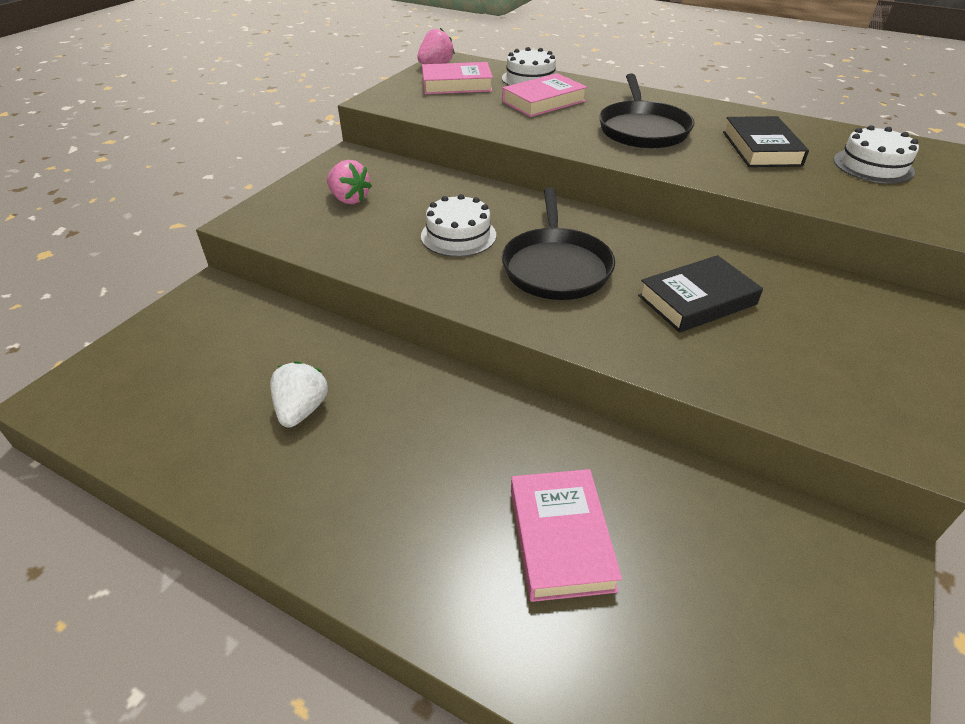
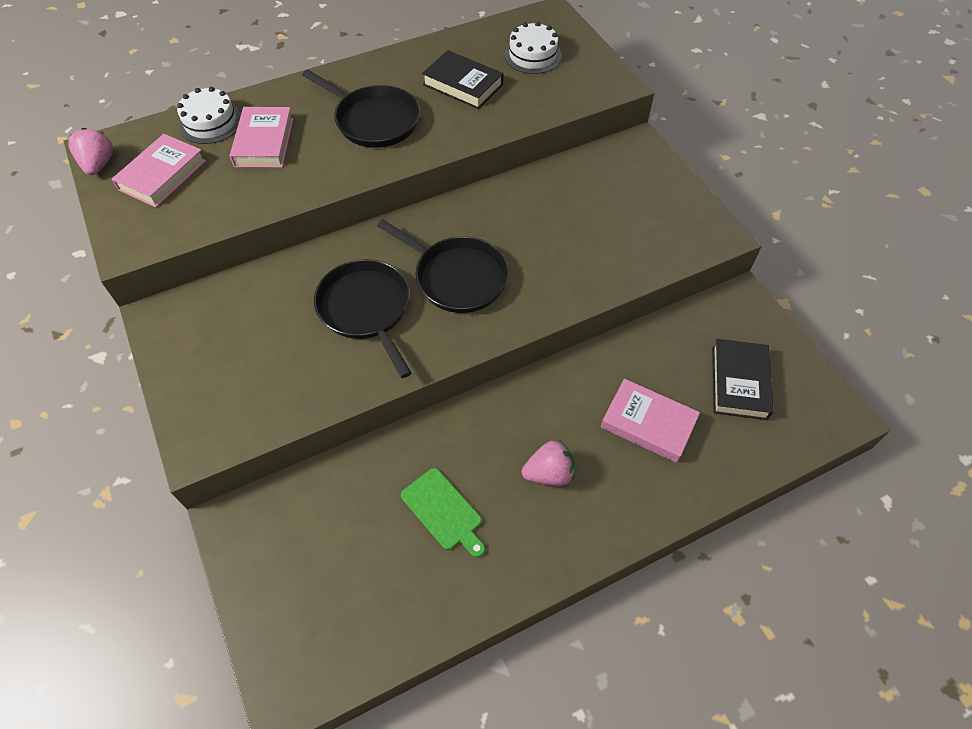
camera: 55 degrees left, 15 degrees up
(302, 410) = (443, 511): white strawberry -> green cutting board
(349, 199) = (238, 353): pink strawberry -> pink strawberry (549, 473)
(458, 235) = (366, 309): white cake -> black pan
(697, 300) = (552, 231): black book -> black book (739, 382)

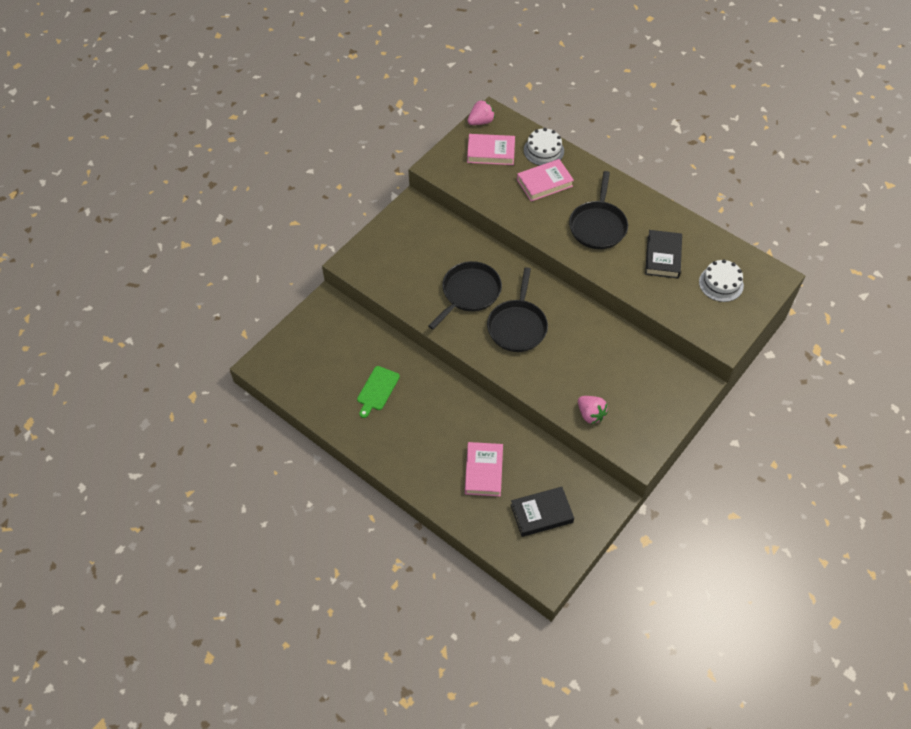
camera: 65 degrees right, 0 degrees up
(549, 473) = (424, 431): pink strawberry -> pink strawberry (590, 414)

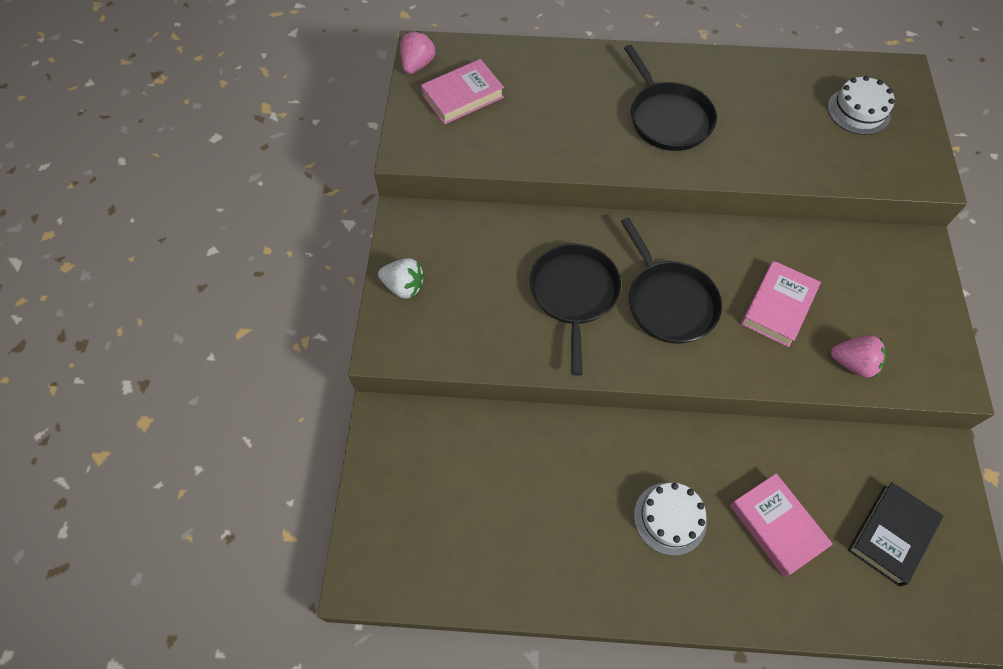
camera: 35 degrees left, 5 degrees up
(377, 390) = (551, 504): green cutting board -> none
(383, 239) = (404, 286): none -> white strawberry
(543, 150) = (524, 61): white cake -> white cake (670, 518)
(544, 183) = (560, 100): pink book -> pink book (778, 306)
(663, 257) = (771, 115): black book -> none

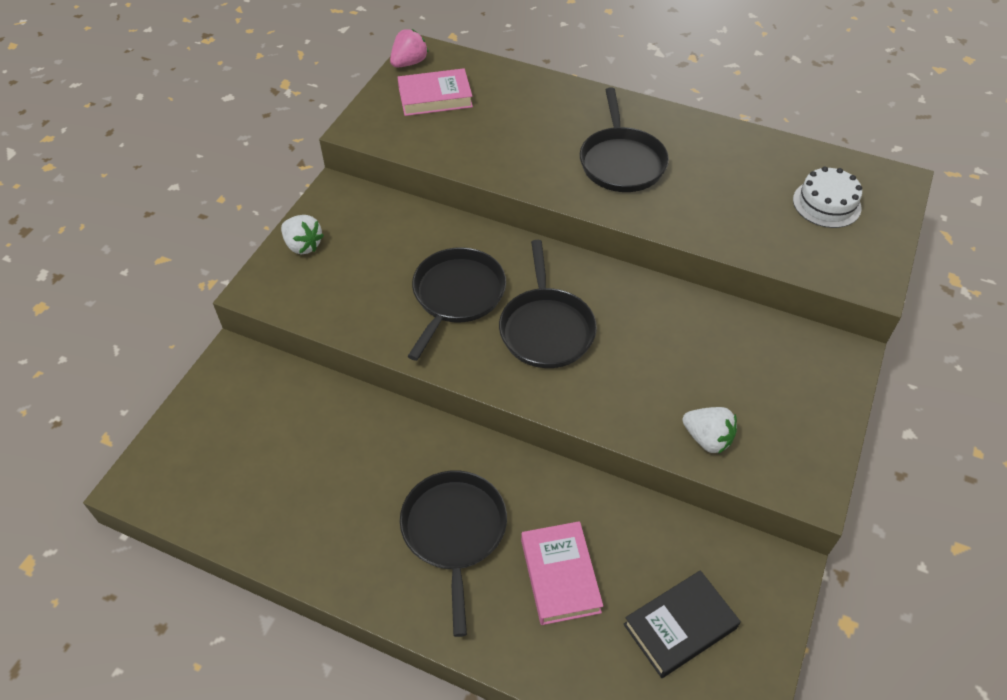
camera: 20 degrees right, 10 degrees down
(670, 518) = (454, 531): white cake -> black pan
(778, 306) = (656, 364): pink book -> none
(852, 363) = (707, 439): pink strawberry -> white strawberry

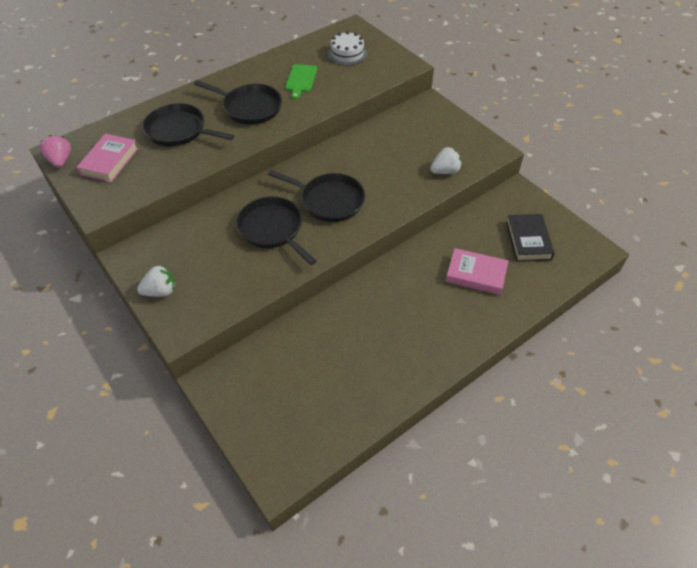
camera: 60 degrees left, 0 degrees up
(454, 531) = (422, 309): black pan -> black pan (179, 130)
(721, 183) = (301, 80): none -> green cutting board

